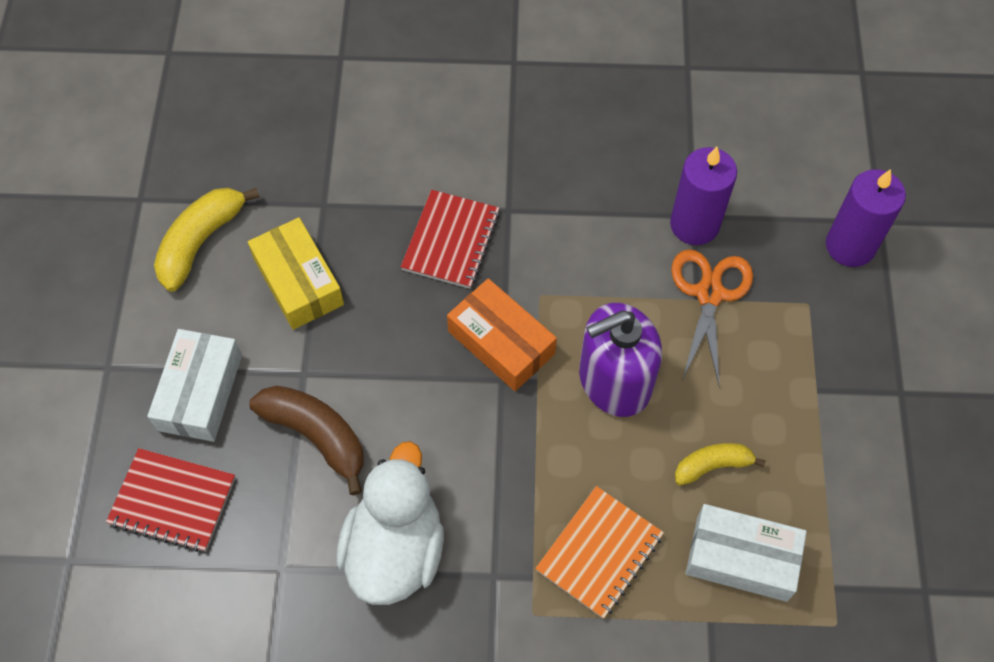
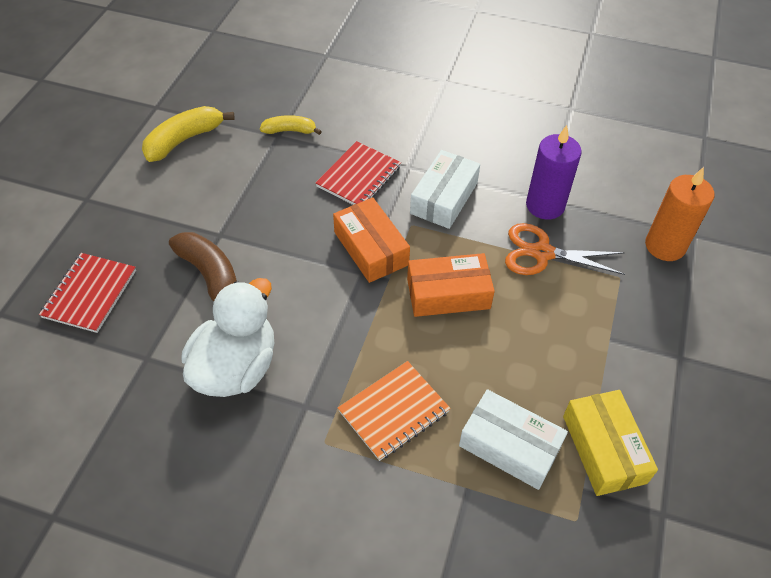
camera: 15 degrees right, 10 degrees down
(173, 501) = (90, 294): red notebook -> red notebook turned 75 degrees clockwise
(200, 392) = (141, 230): white box -> white box (444, 198)
(298, 282) = (240, 178): yellow box -> yellow box (604, 449)
(614, 381) = (448, 294): purple soap dispenser -> orange box
(709, 294) = (542, 253): orange scissors -> orange scissors turned 105 degrees counterclockwise
(712, 465) = (507, 371): yellow banana -> yellow banana (290, 131)
(850, 246) = (665, 246): purple candle -> orange candle

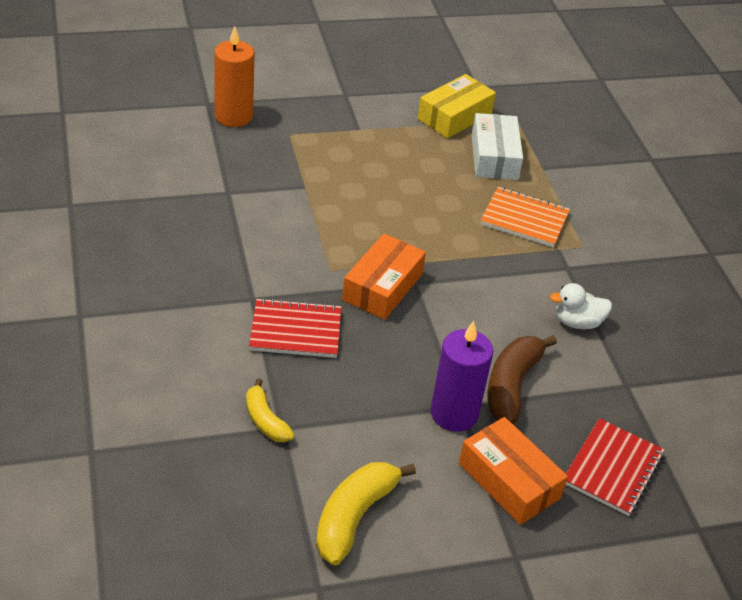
camera: 125 degrees left, 10 degrees down
(90, 294) = (613, 469): red notebook -> red notebook turned 45 degrees counterclockwise
(184, 140) = (354, 517): yellow banana -> yellow banana turned 105 degrees clockwise
(236, 367) = (577, 322): white duck -> white duck, size x0.52
(444, 198) = (278, 259): white box -> none
(448, 294) = (390, 223): orange box -> orange box (509, 481)
(542, 253) = (298, 180): orange scissors -> none
(545, 205) = (236, 191): purple candle -> purple candle (454, 413)

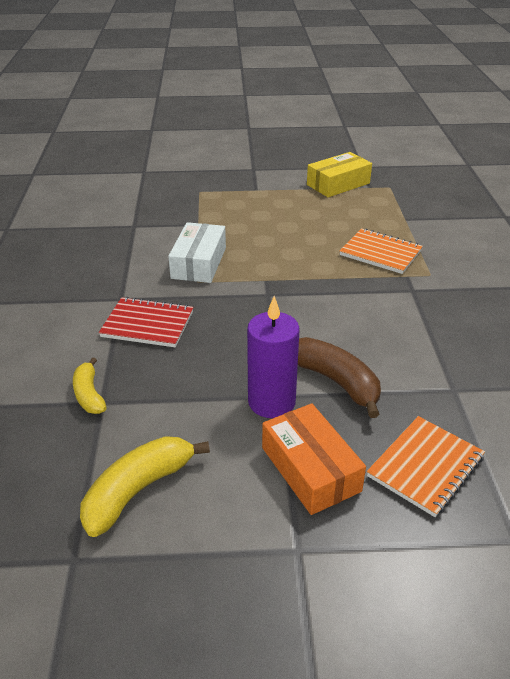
camera: 15 degrees right, 5 degrees down
(233, 116) = (160, 179): orange candle -> none
(382, 287) = (238, 296): orange box -> none
(494, 157) = (364, 210): white box -> white box (199, 263)
(512, 386) = (336, 381): brown banana -> brown banana turned 105 degrees clockwise
(577, 322) = (413, 333): white duck -> none
(613, 469) = (425, 467): red notebook -> orange notebook

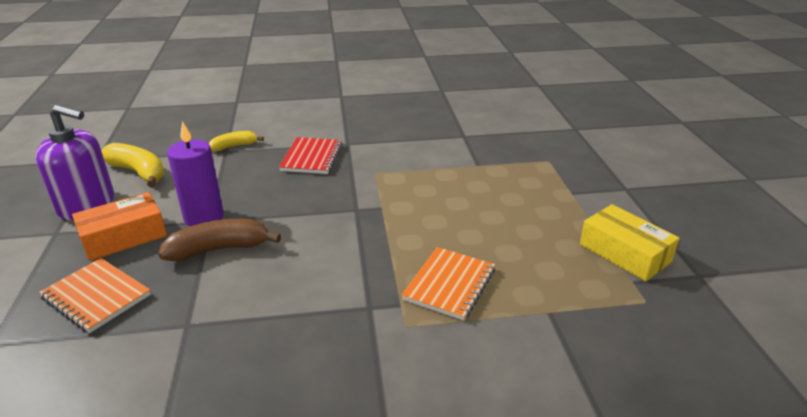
camera: 85 degrees right, 5 degrees down
(199, 263) = (406, 171): white box -> none
(226, 532) = (87, 205): none -> purple soap dispenser
(336, 381) = (219, 249): brown banana -> brown banana turned 150 degrees counterclockwise

